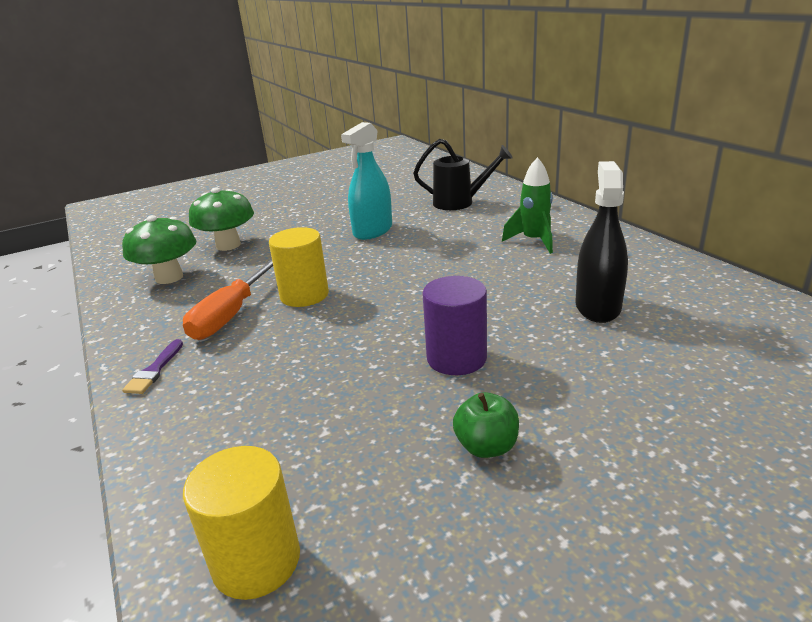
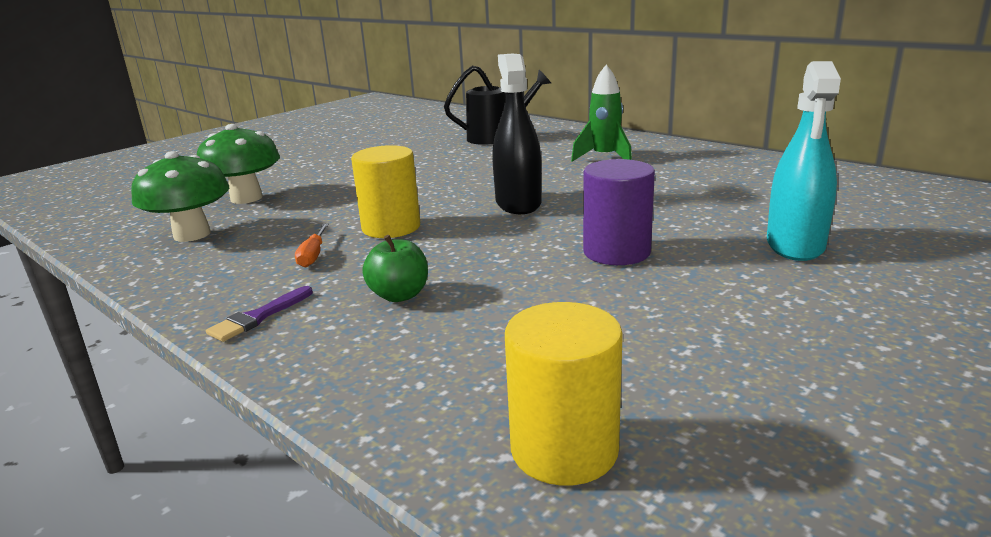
camera: 20 degrees left, 5 degrees down
(154, 370) = (258, 317): purple brush -> purple brush turned 45 degrees clockwise
(231, 315) = (313, 255): orange screwdriver -> orange screwdriver, size x0.49
(373, 231) = (420, 168): turquoise spray bottle -> turquoise spray bottle (795, 245)
(486, 446) = (716, 311): green apple -> green apple (399, 295)
(597, 307) = (715, 197): black spray bottle -> black spray bottle (518, 203)

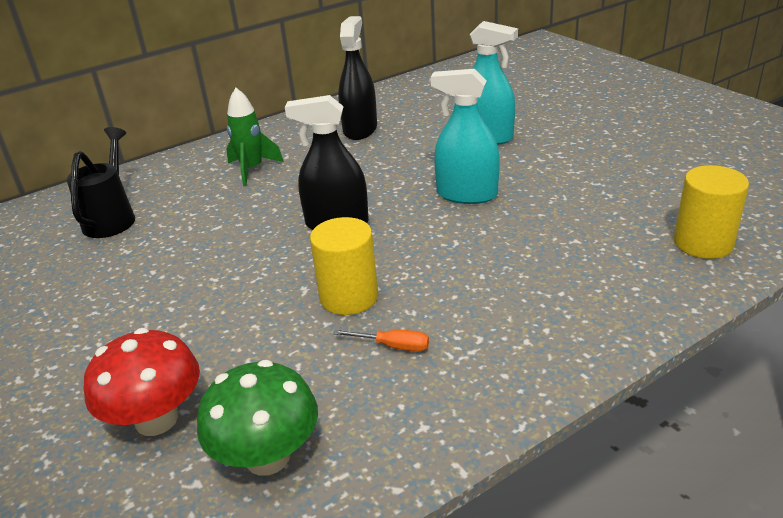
camera: 75 degrees left, 10 degrees up
(246, 198) = (156, 419): green mushroom -> red mushroom
(258, 317) = (519, 372): purple brush -> none
(399, 295) = (503, 294): green apple -> none
(616, 252) = (467, 194): purple cylinder -> turquoise spray bottle
(737, 180) = (360, 129): none -> black spray bottle

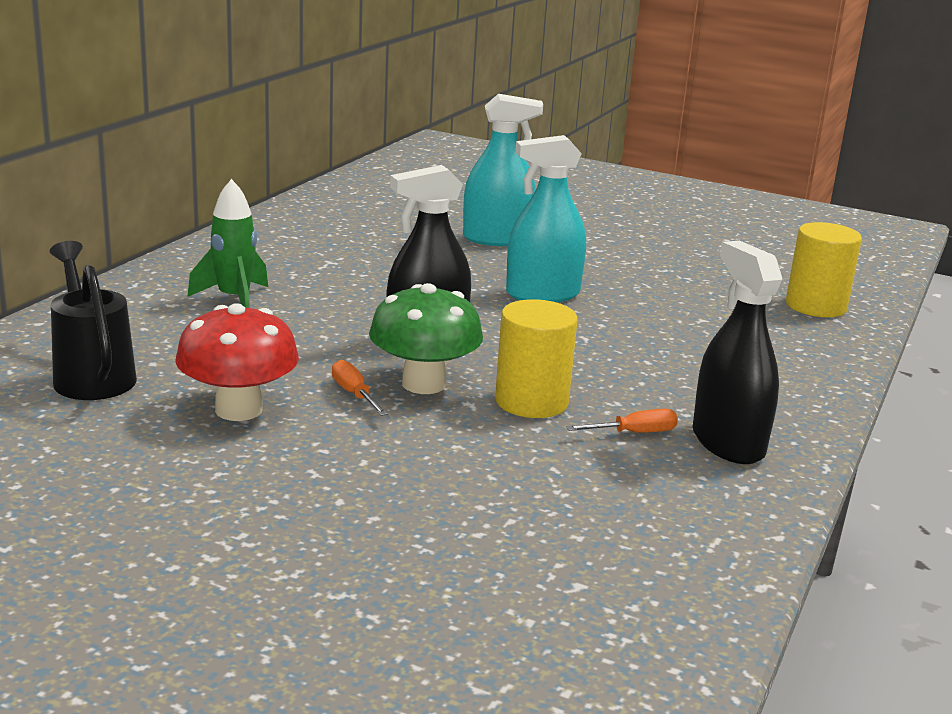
camera: 35 degrees left, 10 degrees down
(156, 419) = (457, 547): red mushroom -> red mushroom (238, 410)
(238, 264) = (354, 394): none -> orange screwdriver
(267, 457) = (625, 545): green mushroom -> green mushroom (423, 384)
(360, 129) = (328, 244): black spray bottle -> black spray bottle (727, 443)

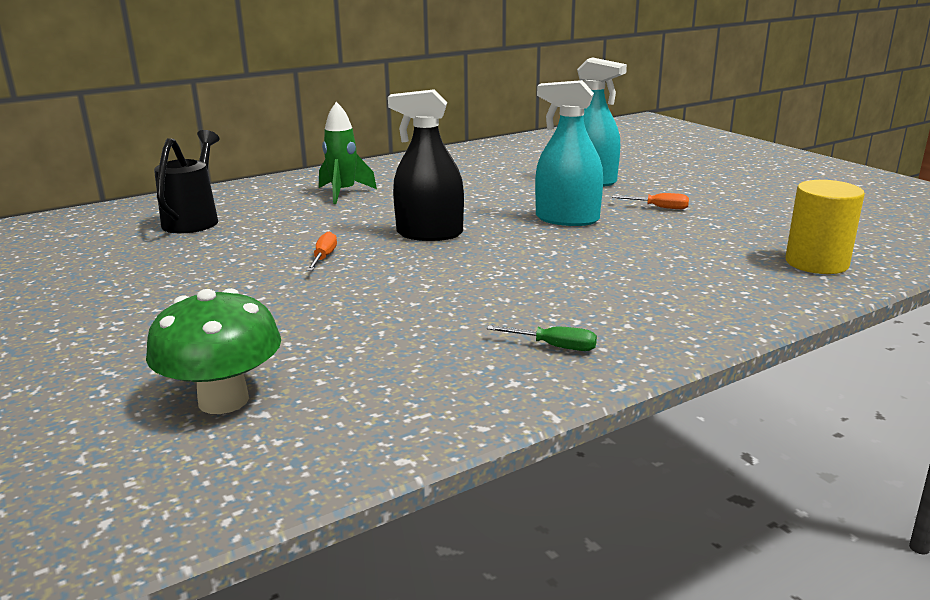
camera: 35 degrees right, 0 degrees up
(238, 410) = (239, 253): red mushroom -> none
(423, 384) = (380, 260): green mushroom -> green mushroom (223, 400)
(531, 401) = (439, 285): yellow cylinder -> none
(634, 433) = (484, 322): orange screwdriver -> orange screwdriver (659, 207)
(727, 443) = (554, 346): black spray bottle -> green screwdriver

